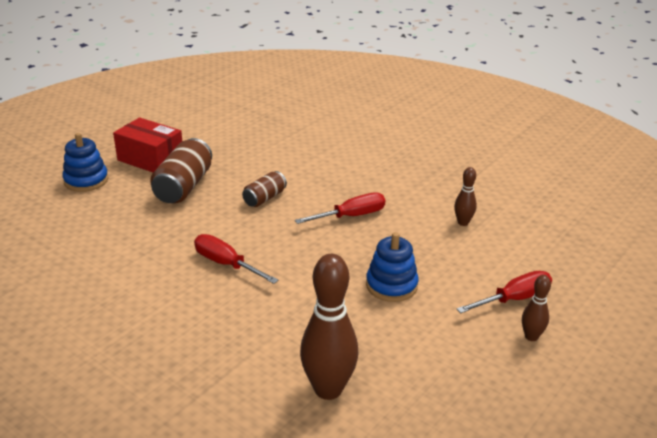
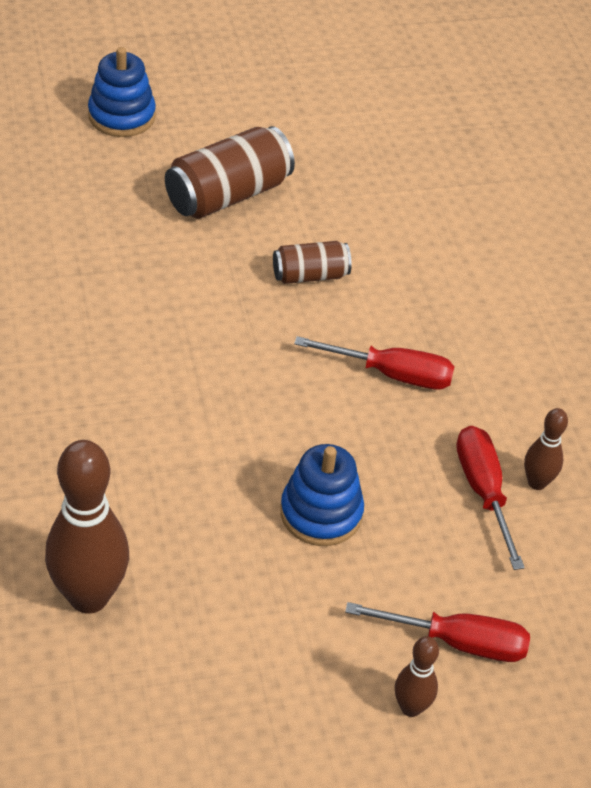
camera: 35 degrees right, 15 degrees up
(150, 159) = (232, 123): red box -> none
(226, 264) = (156, 348): red screwdriver -> red screwdriver (483, 490)

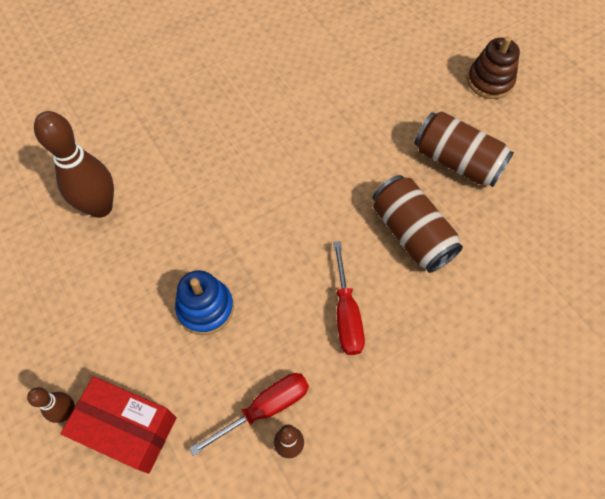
camera: 75 degrees right, 15 degrees up
(122, 116) = (490, 81): blue stacking toy -> brown stacking toy
(310, 275) = (411, 233): brown can -> brown can, size x1.72
(459, 642) = (127, 429): red screwdriver -> red box

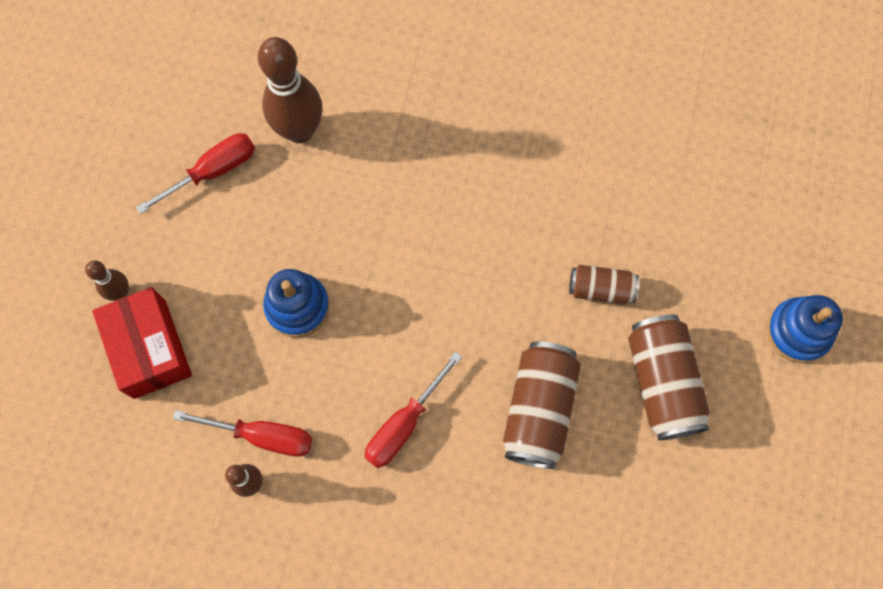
camera: 45 degrees right, 10 degrees up
(62, 278) = (213, 171): none -> red screwdriver
(372, 144) = (601, 289): none -> brown can
(490, 81) = (798, 331): brown stacking toy -> blue stacking toy

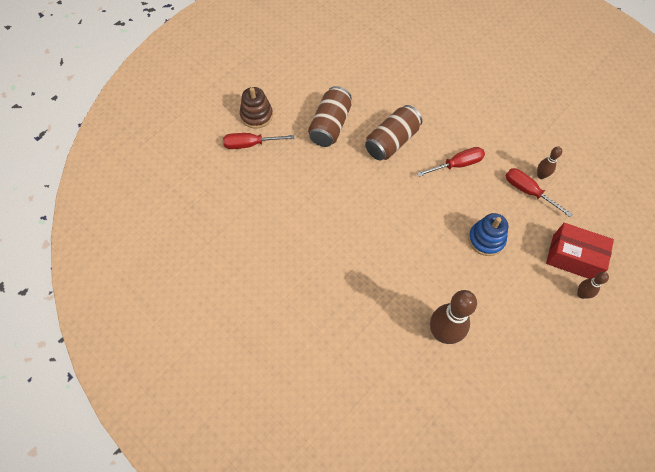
camera: 150 degrees left, 10 degrees down
(150, 349) = (573, 257): red box -> red box turned 75 degrees counterclockwise
(213, 171) = (504, 336): red screwdriver -> red screwdriver (250, 144)
(601, 289) = (330, 173): brown can -> none
(798, 331) = (256, 115): blue stacking toy -> brown stacking toy

